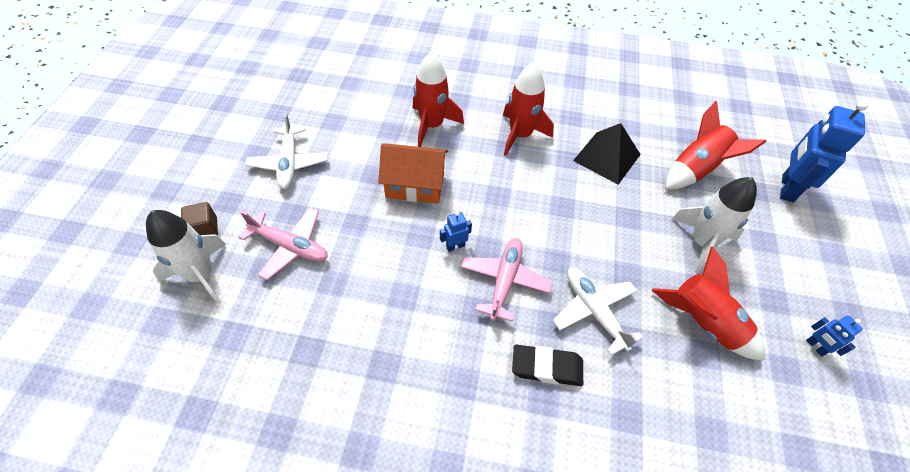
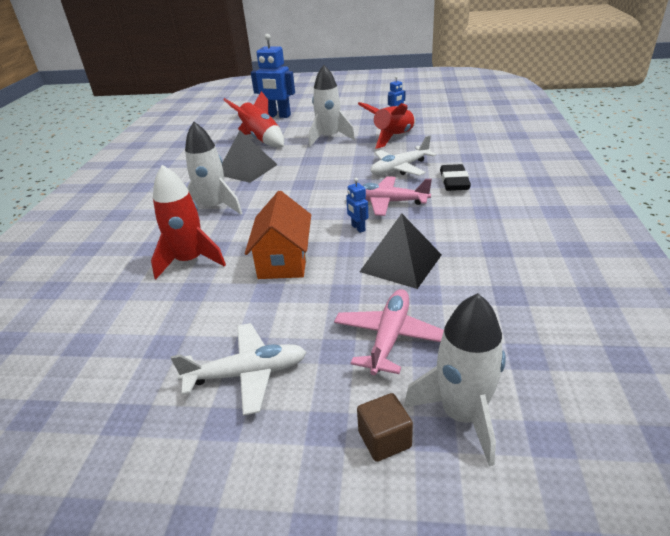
camera: 90 degrees left, 20 degrees down
(384, 272) = (401, 263): none -> black pyramid
(520, 135) = (214, 208): red rocket -> white rocket

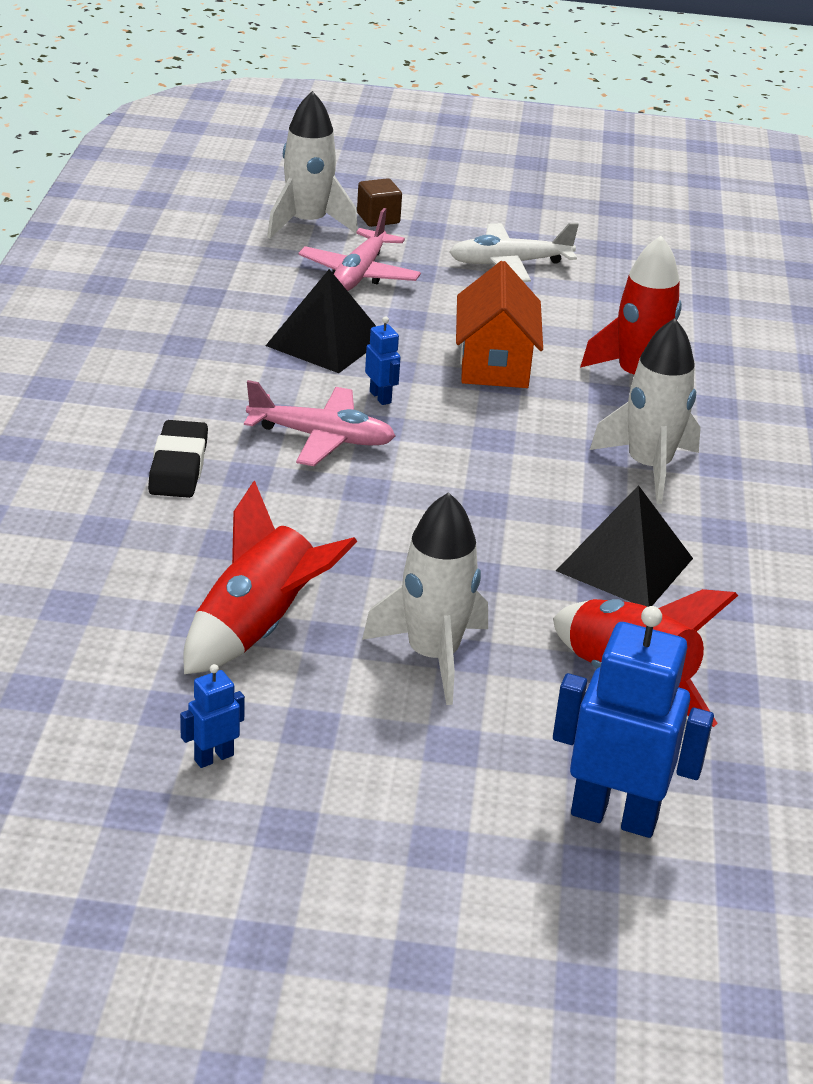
camera: 175 degrees right, 0 degrees up
(400, 168) = (274, 516): white plane -> none

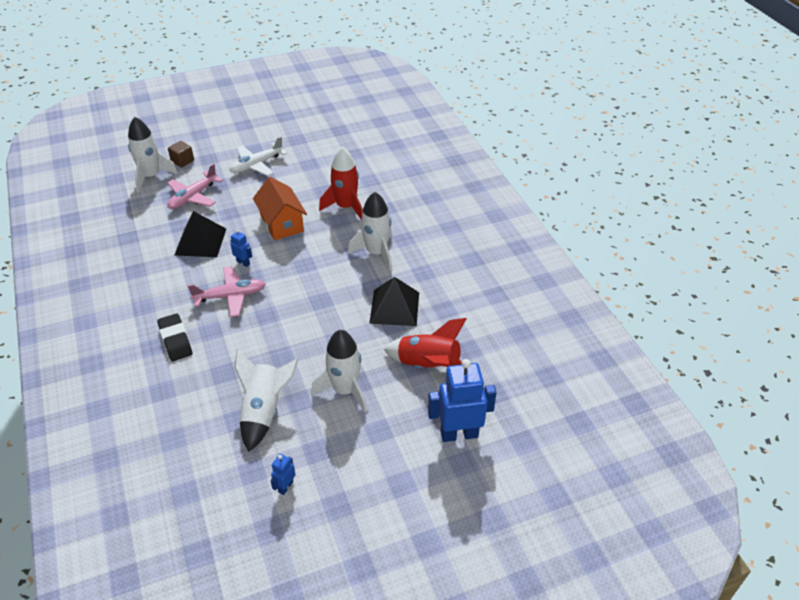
camera: 25 degrees left, 10 degrees up
(258, 628) = (264, 411): red rocket -> white rocket
(359, 274) = (193, 197): pink plane -> pink plane turned 45 degrees clockwise

